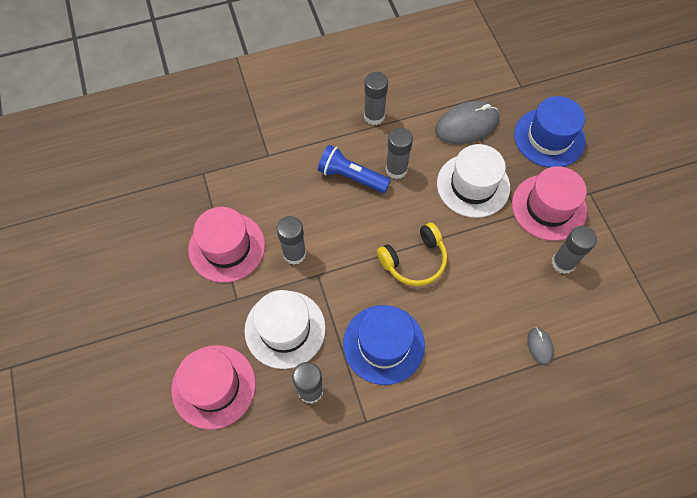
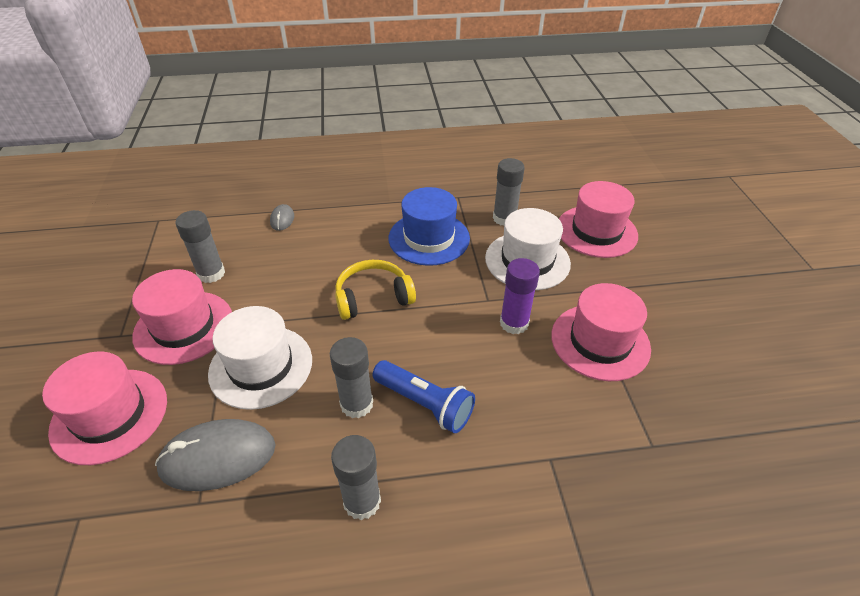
camera: 170 degrees left, 20 degrees down
(294, 253) = (514, 323): grey glue stick -> purple glue stick
(549, 138) = (110, 415): blue hat -> pink hat

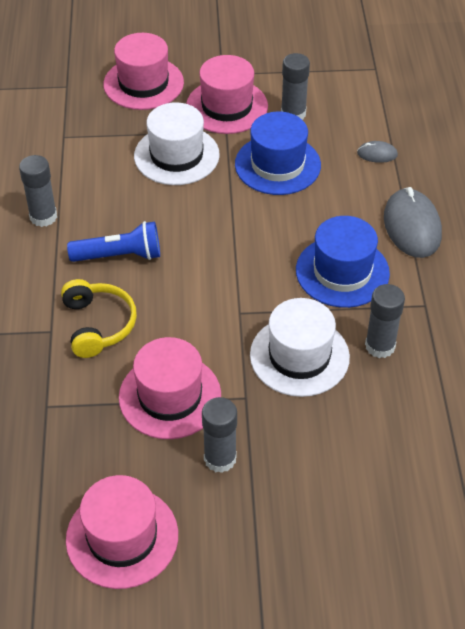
camera: 95 degrees right, 5 degrees up
(218, 457) = (96, 141): grey mouse -> grey mouse (412, 226)
(288, 282) = (277, 165): none -> blue hat
(356, 404) = (128, 213): grey glue stick -> grey glue stick (220, 458)
(373, 297) = (251, 224): yellow headphones -> yellow headphones (98, 325)
(425, 404) = (120, 255): blue flashlight -> blue flashlight turned 135 degrees counterclockwise
(514, 323) = (204, 329): purple glue stick -> none
(596, 231) = (353, 438): pink hat -> pink hat (122, 537)

